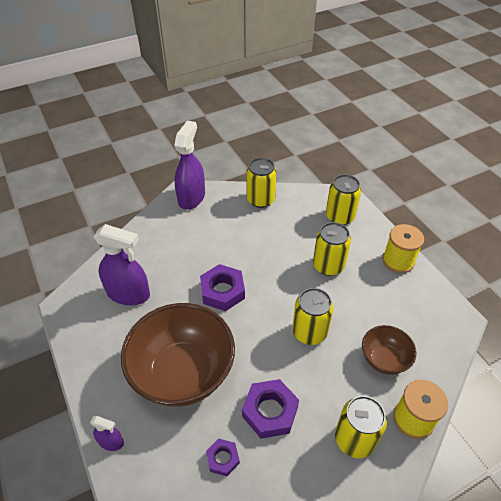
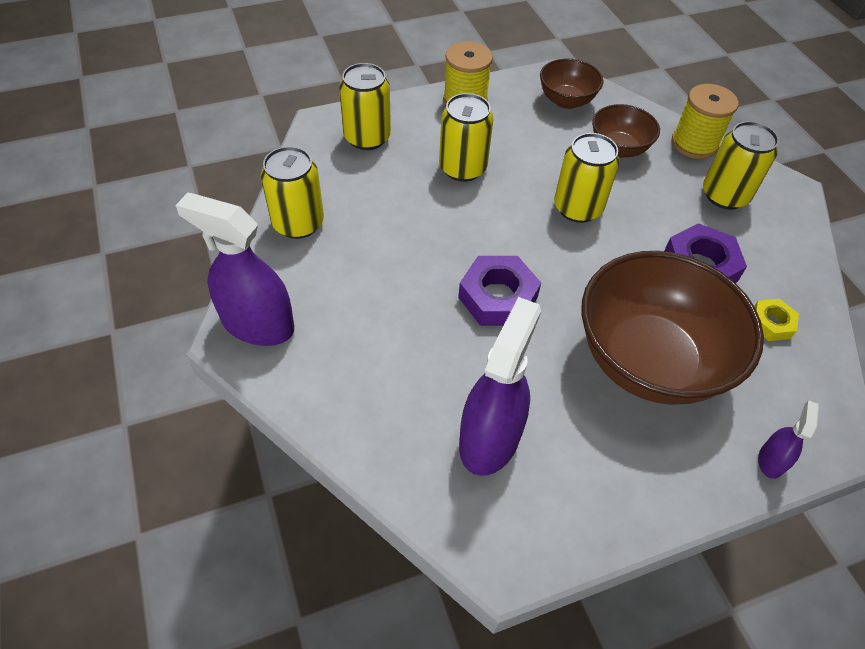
camera: 85 degrees left, 5 degrees up
(222, 459) = (771, 323): purple nut -> yellow nut
(428, 323) = (566, 101): none -> brown bowl

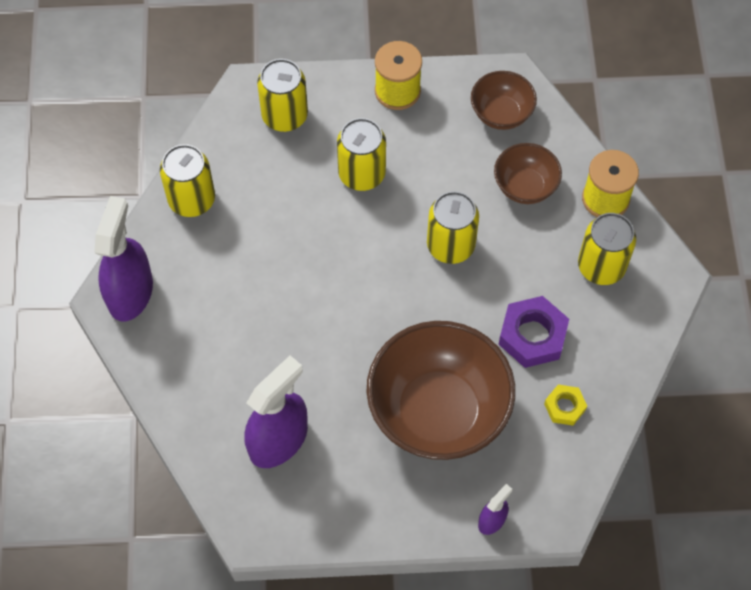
camera: 20 degrees right, 10 degrees up
(257, 324) = (130, 292): purple spray bottle -> purple spray bottle turned 60 degrees clockwise
(498, 297) = (337, 319): purple nut -> none

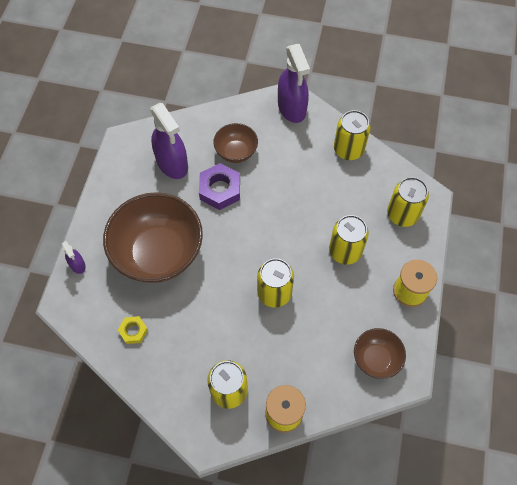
camera: 105 degrees right, 0 degrees up
(130, 292) = (292, 108): purple spray bottle -> purple spray bottle turned 45 degrees clockwise
(525, 186) = (309, 357): brown bowl -> brown bowl (236, 152)
(532, 336) = (191, 326): purple nut -> purple nut (220, 189)

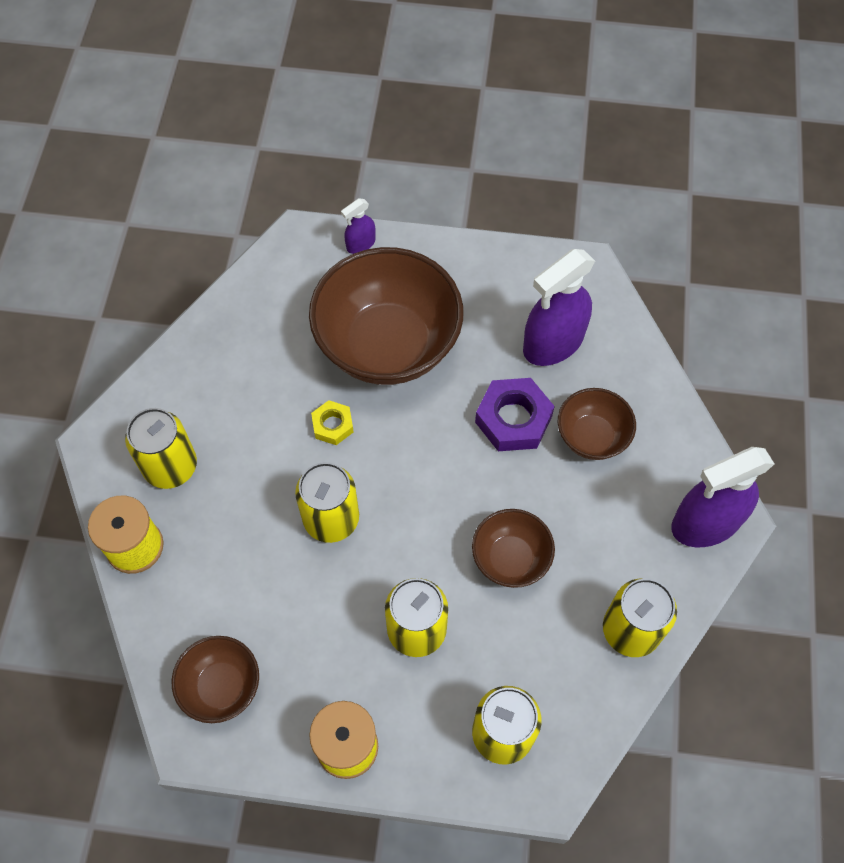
camera: 85 degrees right, 0 degrees up
(133, 331) = (260, 330): yellow nut -> yellow nut (332, 425)
(306, 200) = (510, 559): none -> brown bowl

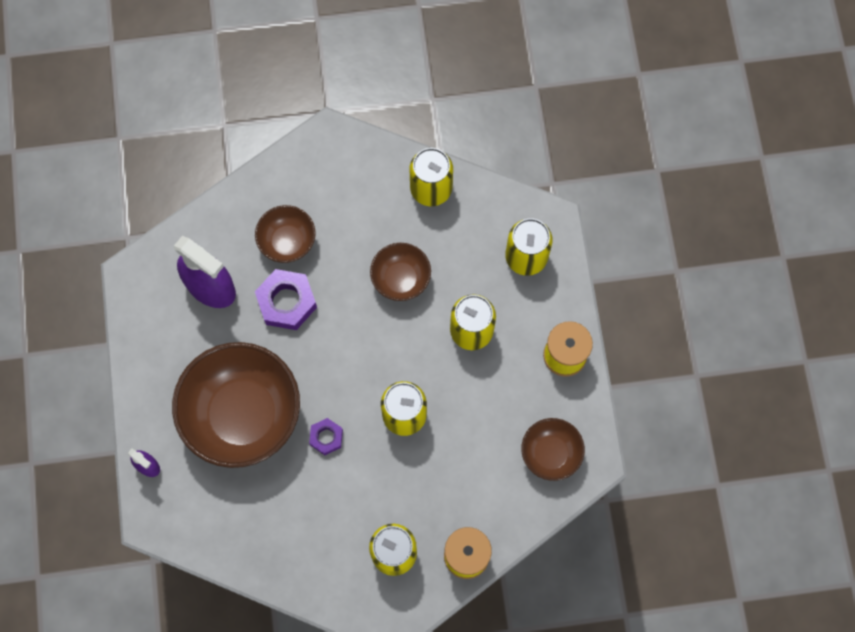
camera: 105 degrees left, 10 degrees up
(332, 425) = (326, 437): yellow nut -> purple nut
(706, 523) = (337, 152): purple spray bottle -> none

